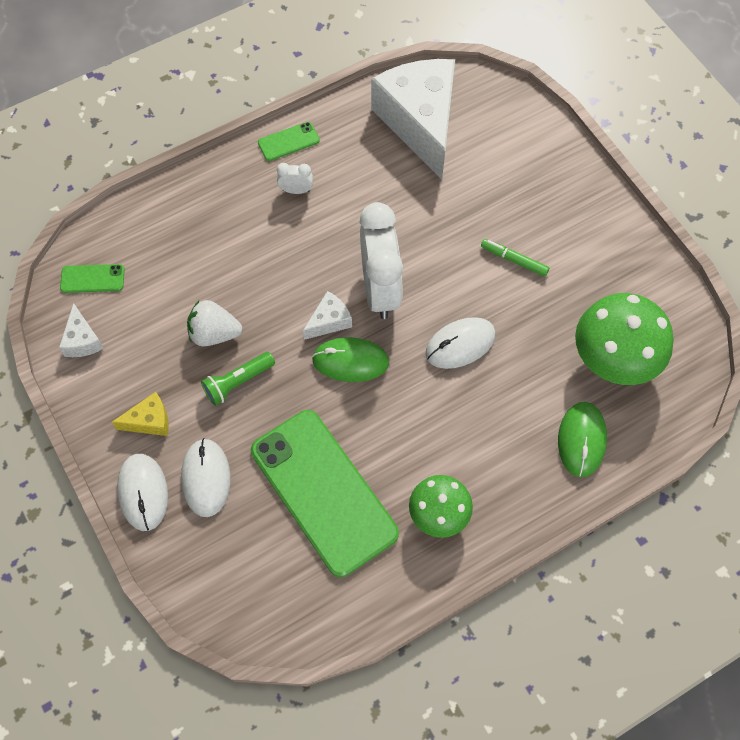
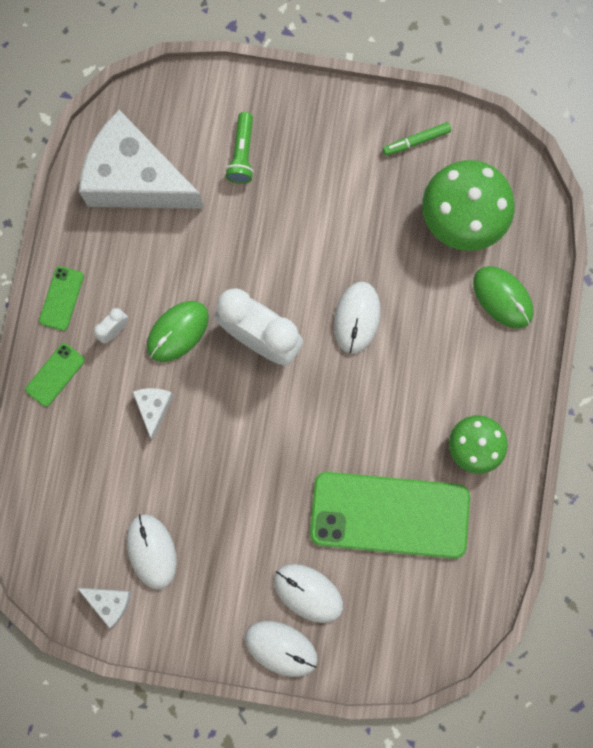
camera: 50 degrees left, 15 degrees up
(92, 279) = (58, 554): green phone -> green phone (55, 375)
(147, 339) = (152, 551): none -> white mouse
(149, 421) = (225, 601): yellow cheese -> none
(214, 333) = (191, 495): white strawberry -> none
(237, 382) = (248, 509): green flashlight -> green flashlight (242, 154)
(329, 321) = (255, 399): white cheese -> white cheese (154, 408)
(350, 361) = (302, 410): green mouse -> green mouse (177, 331)
(514, 260) = (321, 216): green marker -> green marker (416, 141)

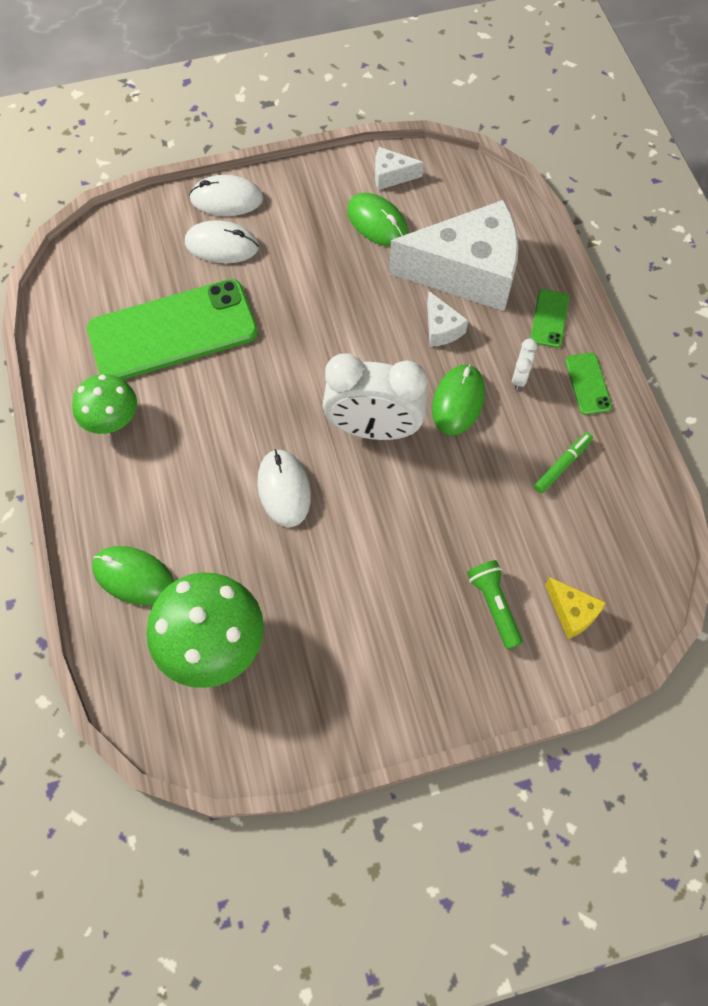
camera: 155 degrees right, 15 degrees down
(135, 179) = (590, 527): white cheese -> white cheese (467, 272)
(152, 551) = (377, 223): white mouse -> green mouse
(188, 123) = (572, 612): none -> yellow cheese
(416, 141) = (304, 712): green marker -> green marker (562, 465)

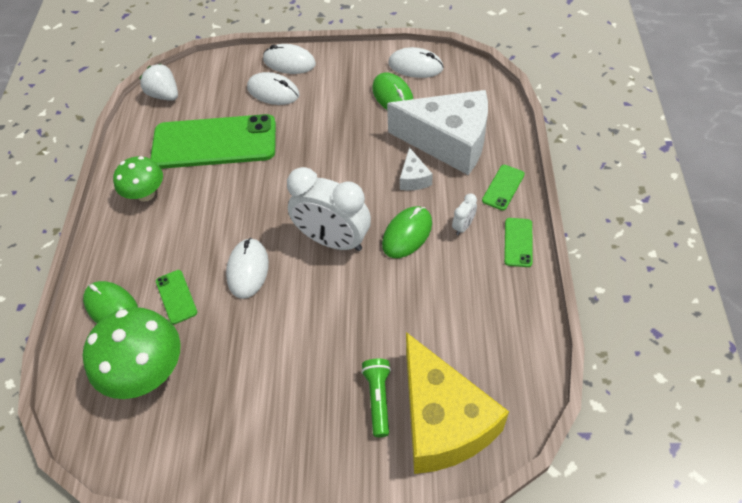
camera: 20 degrees right, 10 degrees down
(77, 277) = (164, 95): none -> white strawberry
(209, 544) = (176, 297): none -> green phone
(391, 176) = (415, 66): white cheese -> white mouse
(562, 465) = (475, 300): green marker -> none
(572, 612) = (442, 421): yellow cheese -> yellow cheese, size x2.42

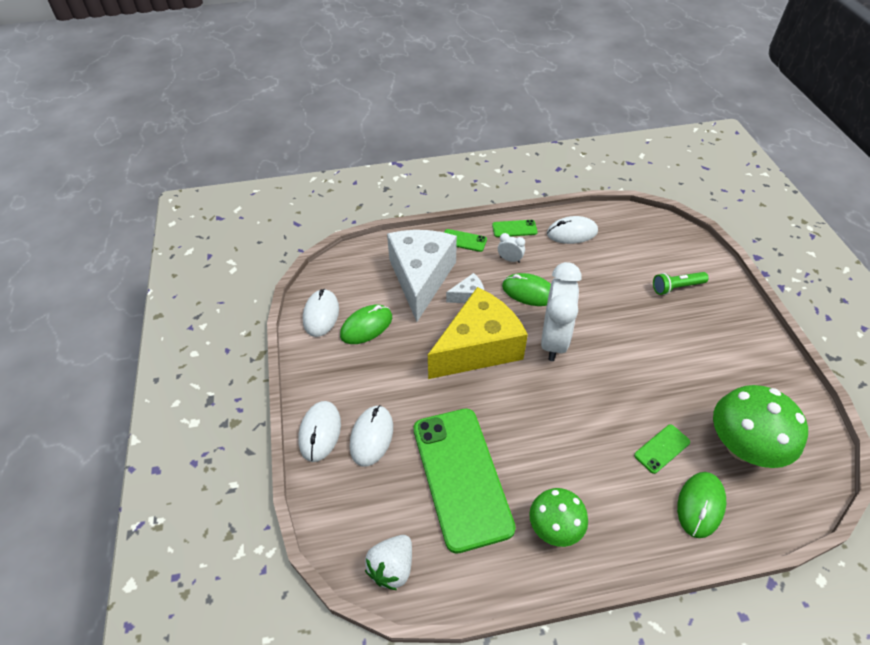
camera: 105 degrees left, 5 degrees down
(248, 269) = (608, 397): white mouse -> white mouse (572, 232)
(442, 421) = (673, 253): yellow cheese -> yellow cheese (478, 348)

